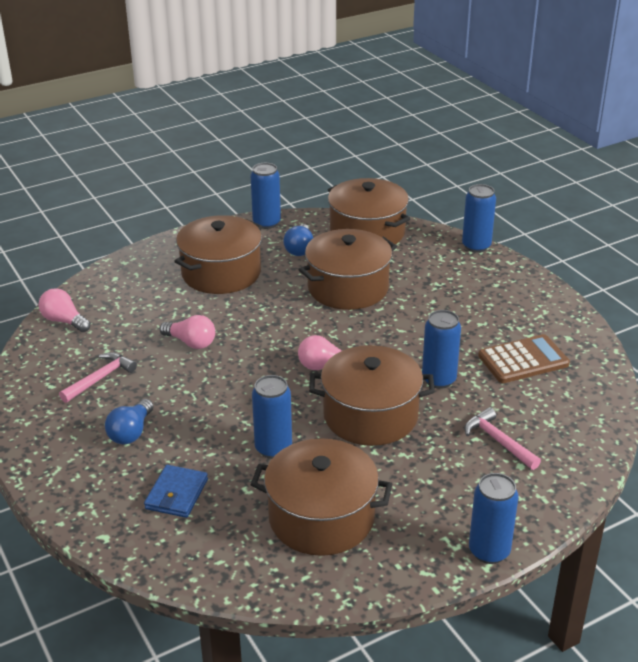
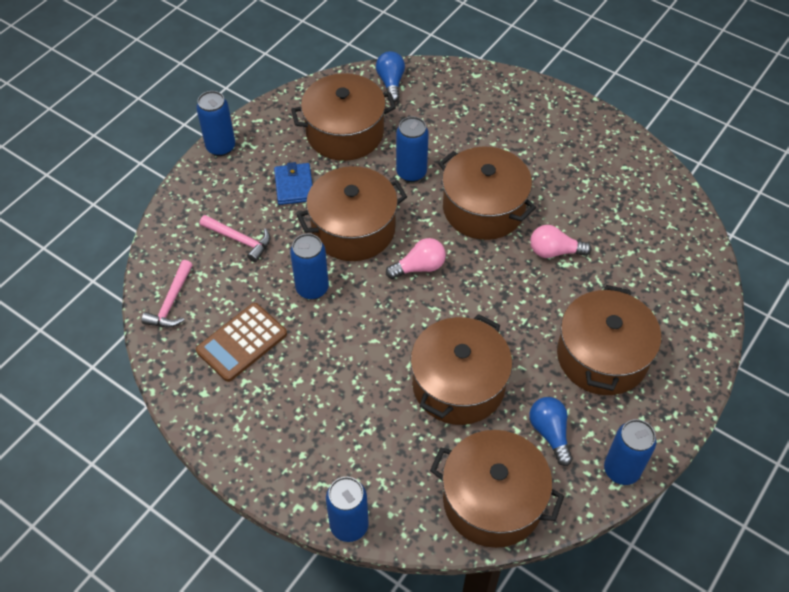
camera: 155 degrees right, 20 degrees up
(64, 321) = (685, 235): pink light bulb -> none
(100, 378) = (594, 187): pink hammer -> pink hammer (171, 302)
(131, 432) = (525, 149): blue light bulb -> blue light bulb (391, 83)
(177, 494) = (453, 116): blue wallet -> blue wallet (294, 186)
(225, 393) = (483, 208): none -> brown pot

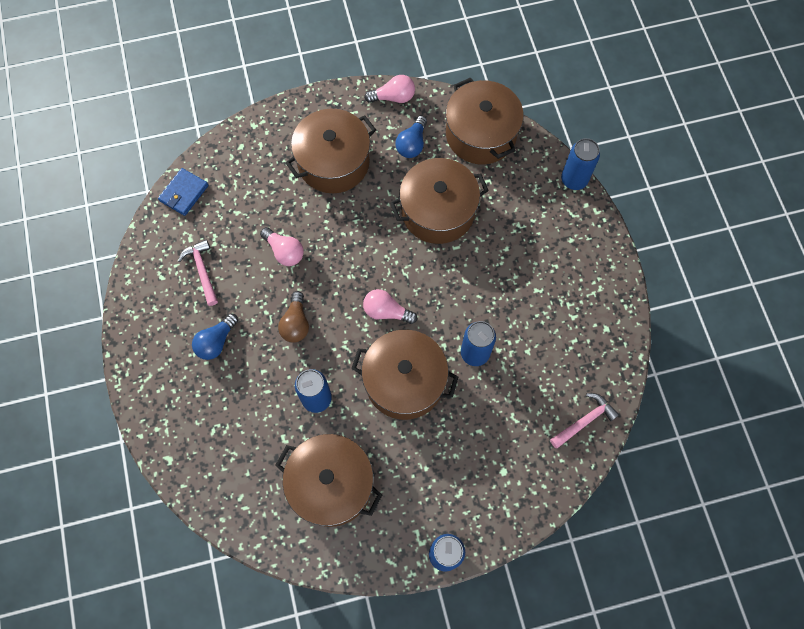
camera: 140 degrees left, 15 degrees up
(240, 240) = (496, 439): pink hammer -> pink hammer (202, 270)
(242, 342) = (555, 347): brown calculator -> none
(294, 186) = (416, 460): blue wallet -> blue wallet (184, 193)
(391, 83) = (244, 511): blue light bulb -> blue light bulb (216, 342)
(483, 208) = (296, 323): brown pot -> brown light bulb
(621, 470) = (393, 97): blue can -> pink light bulb

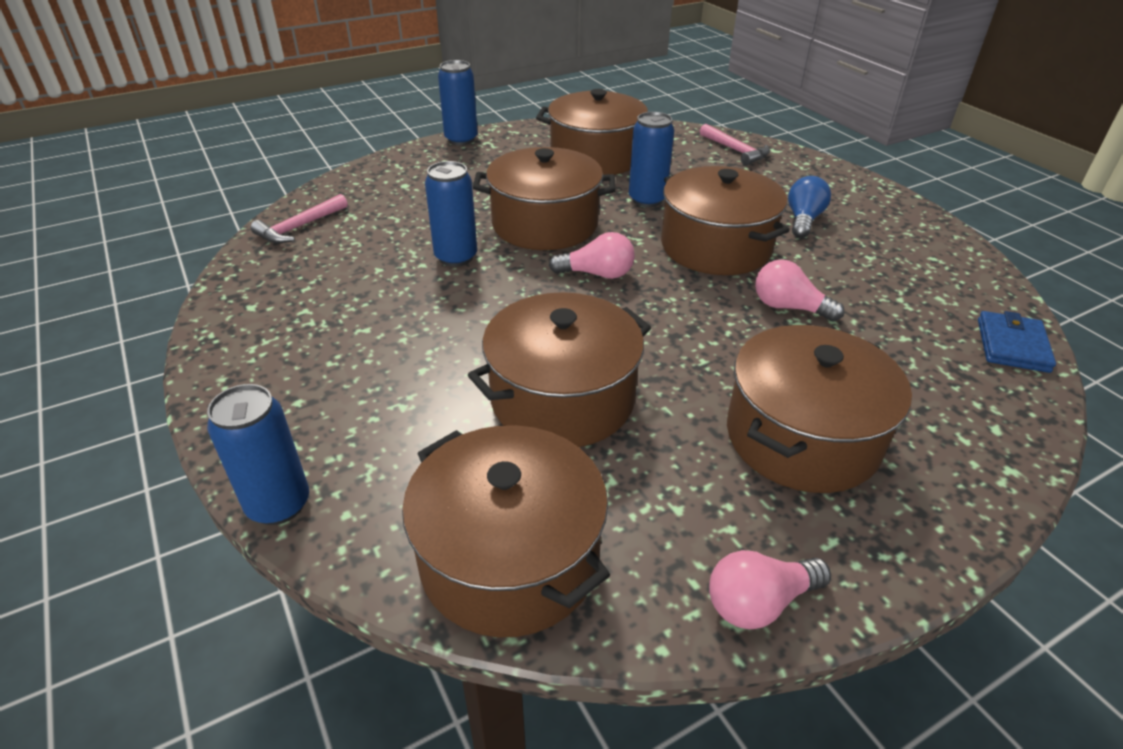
camera: 165 degrees right, 30 degrees down
(202, 270) = (886, 271): pink hammer -> pink hammer (736, 151)
(296, 323) = (716, 247): brown light bulb -> brown pot
(412, 144) = (661, 503): blue light bulb -> none

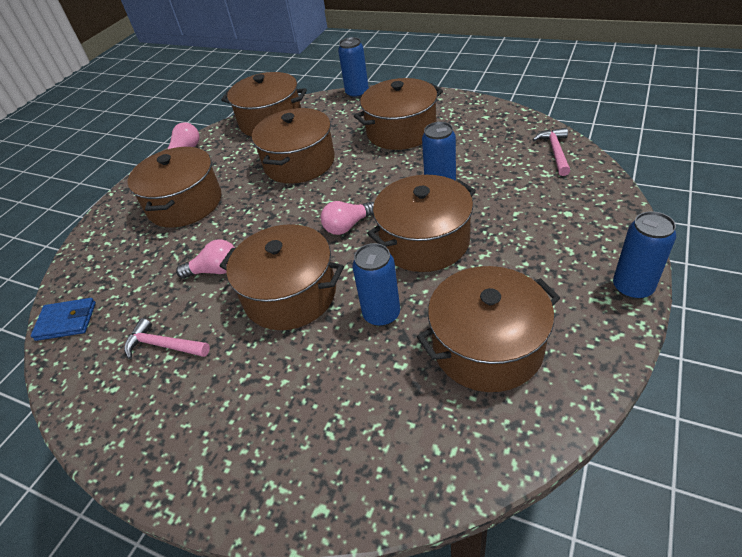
camera: 150 degrees right, 5 degrees up
(366, 356) = (401, 131): none -> brown pot
(736, 151) = (364, 470): pink hammer -> pink hammer (163, 345)
(803, 220) = (236, 373): blue light bulb -> none
(1012, 345) = (66, 321): blue wallet -> blue wallet turned 75 degrees counterclockwise

